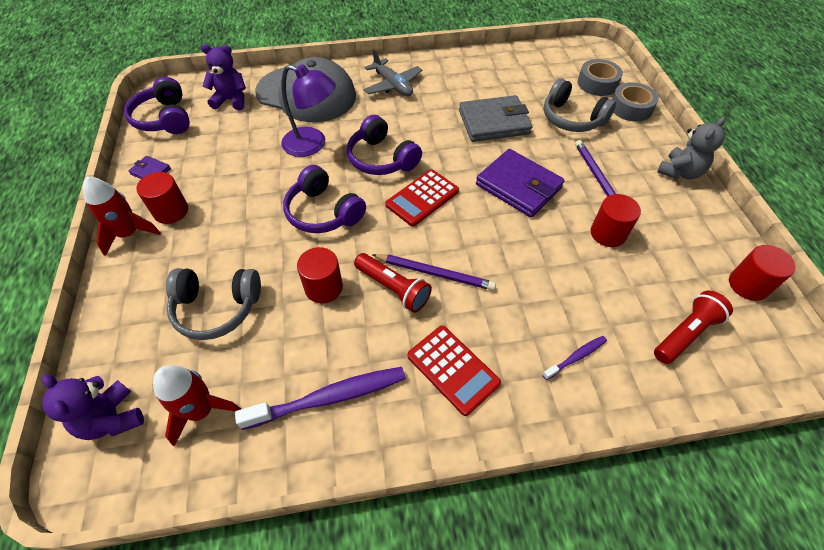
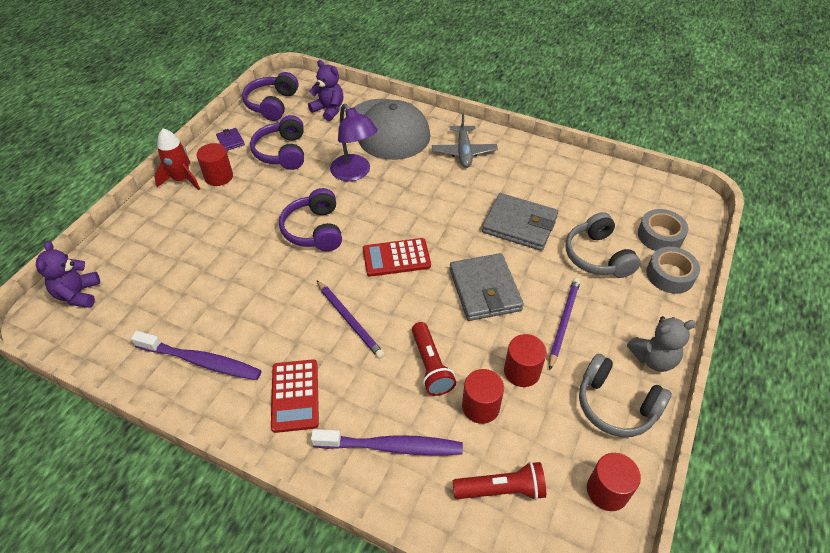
camera: 35 degrees right, 5 degrees down
(201, 410) = (125, 320): red rocket -> none
(217, 308) = (189, 260): grey headphones -> grey headphones (616, 405)
(323, 287) = (265, 285): red cylinder -> red cylinder (480, 406)
(382, 158) = (396, 210): purple headphones -> purple headphones (282, 152)
(393, 288) = (310, 314): red flashlight -> red flashlight (430, 366)
(518, 186) = (484, 290): purple wallet -> grey wallet
(576, 357) = (391, 446): purple toothbrush -> purple toothbrush, size x1.97

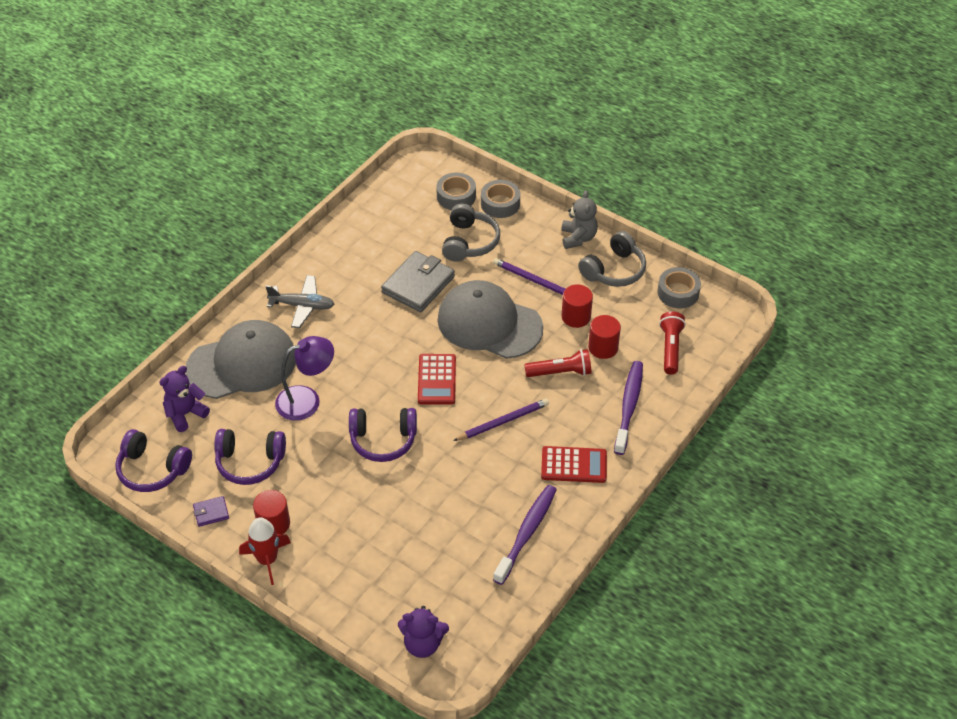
camera: 80 degrees left, 0 degrees up
(484, 290) = (489, 323): grey wallet -> grey cap
(597, 256) = (469, 242): grey headphones -> grey headphones turned 75 degrees counterclockwise
(607, 491) = (678, 292): red cylinder -> grey tape

